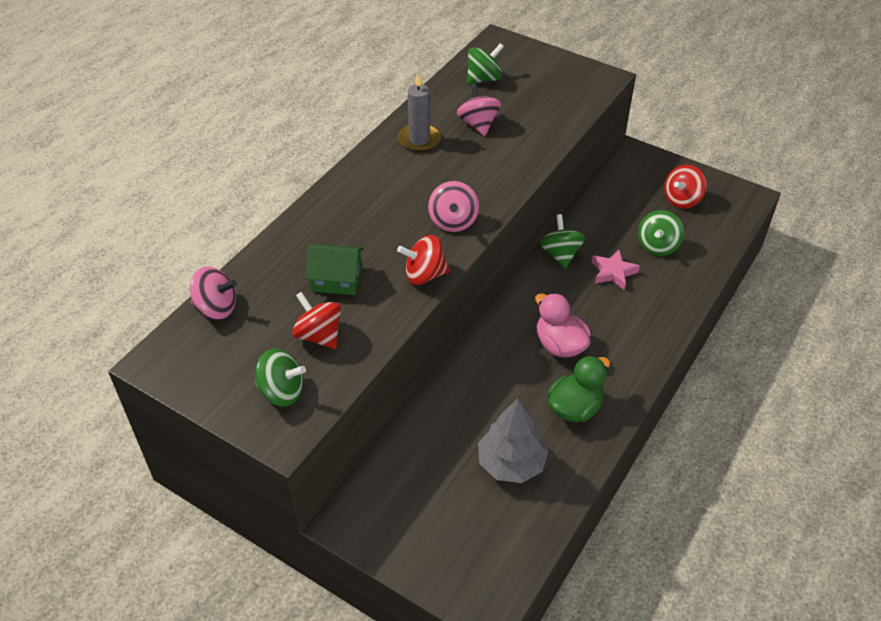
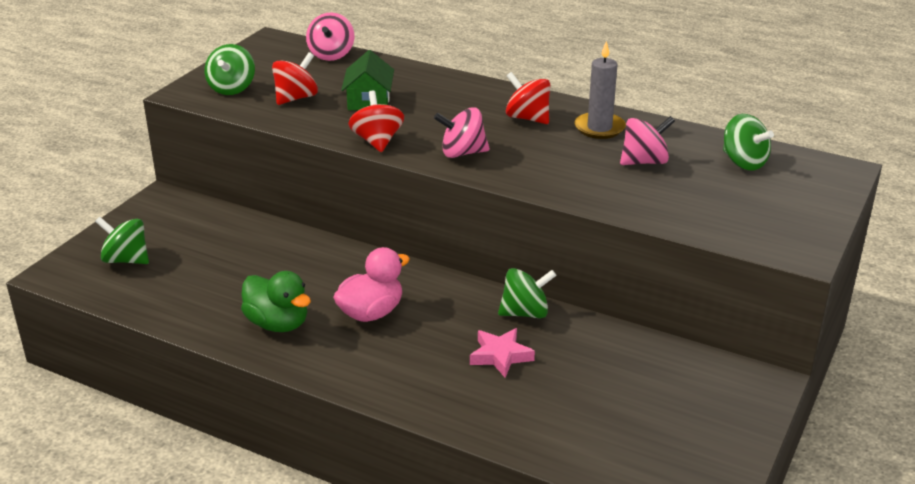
camera: 85 degrees right, 15 degrees down
(511, 463) = (209, 283): grey tree -> none
(657, 246) = (562, 398): green spinning top -> green spinning top (126, 260)
(682, 199) = (673, 427): red spinning top -> red spinning top (527, 118)

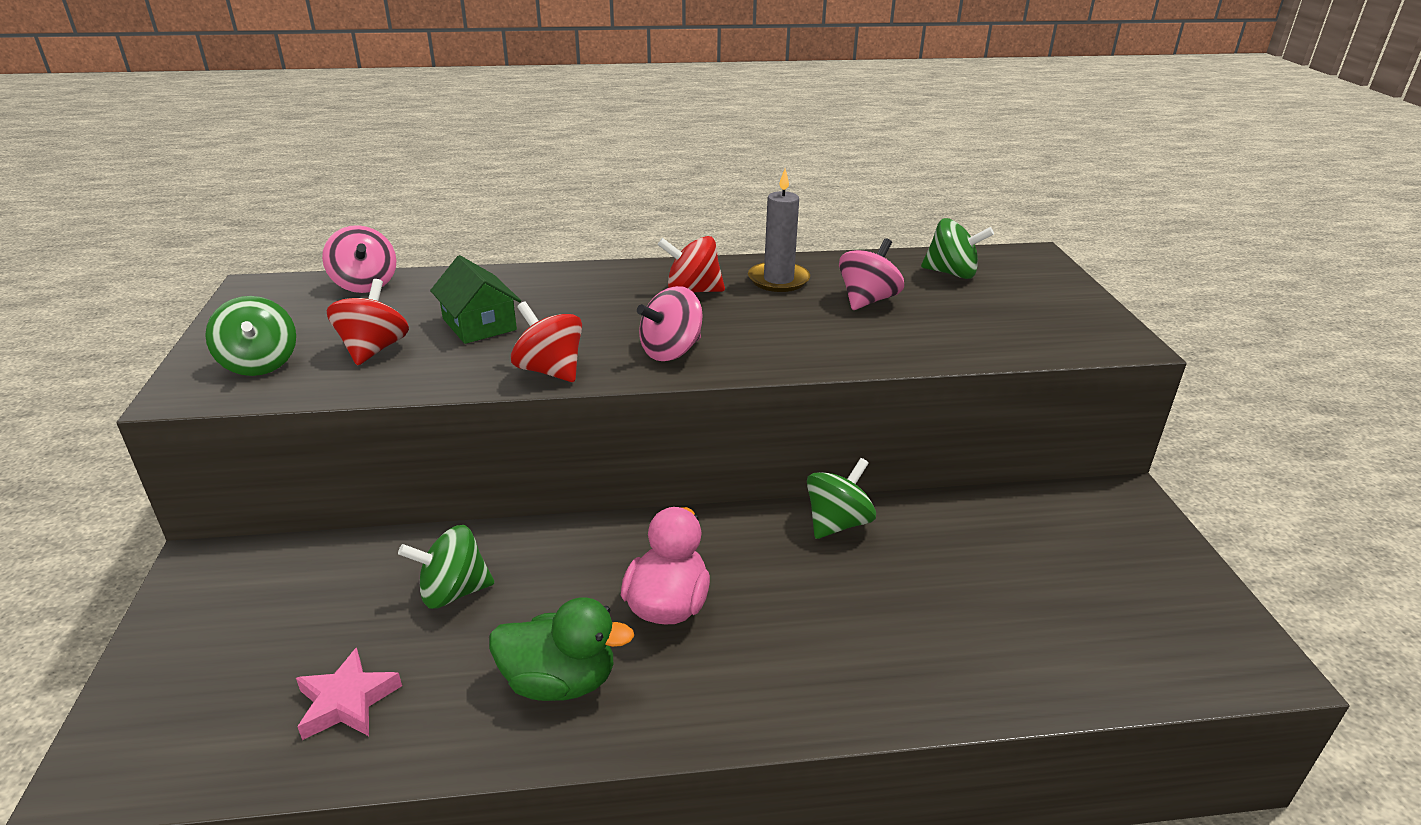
camera: 35 degrees left, 0 degrees up
(126, 260) = (219, 689): green spinning top -> green spinning top (453, 592)
(500, 356) = (872, 590): pink star -> pink star (347, 701)

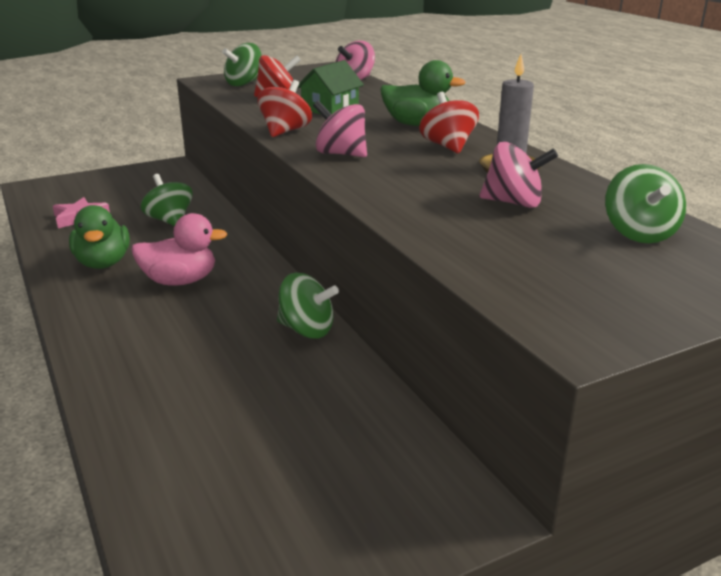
camera: 70 degrees right, 5 degrees down
(601, 289) = (417, 124): none -> green duck

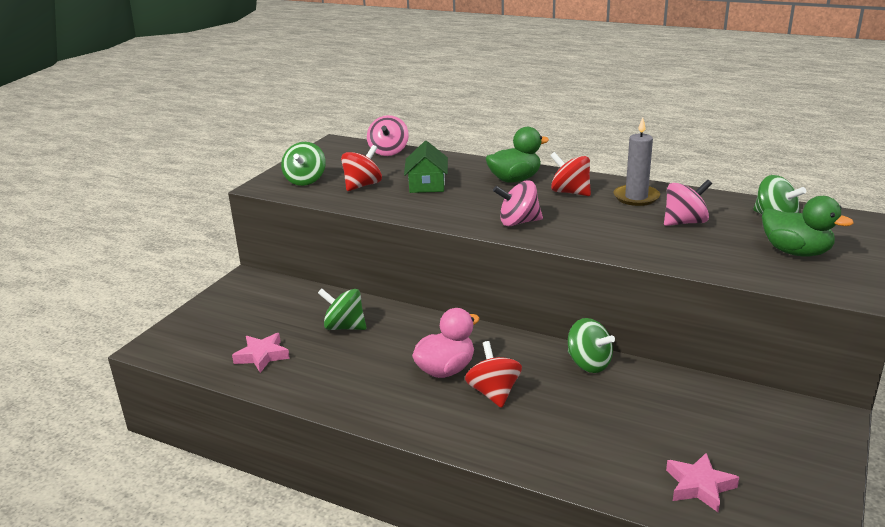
camera: 35 degrees left, 0 degrees up
(103, 263) = (360, 383): green duck -> green duck (796, 252)
(199, 490) = (699, 486): none -> pink star
(285, 131) = (440, 216): red spinning top -> red spinning top (493, 393)
(306, 330) = (588, 364): green spinning top -> green spinning top turned 60 degrees clockwise

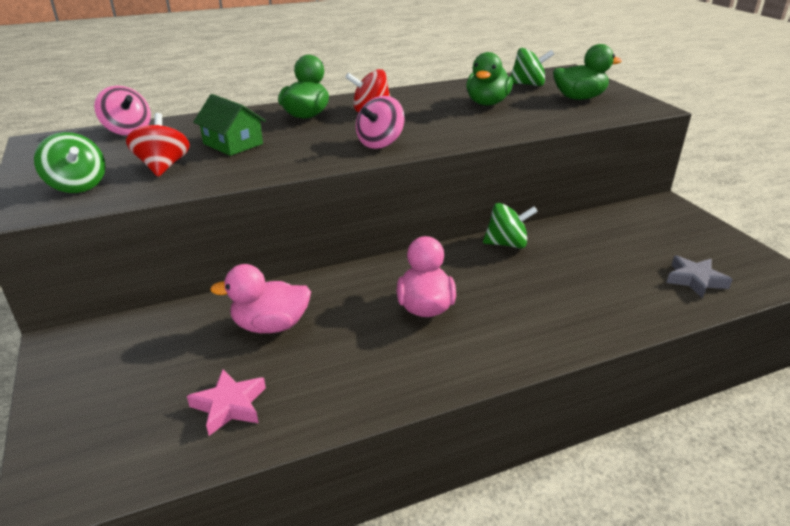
camera: 50 degrees left, 5 degrees up
(344, 327) = (270, 326): green spinning top -> pink duck
(493, 393) = (489, 301): red spinning top -> none
(636, 197) = (423, 98): grey candle -> none
(685, 222) = (487, 103): pink spinning top -> green duck
(699, 486) = (695, 280): pink star -> grey star

